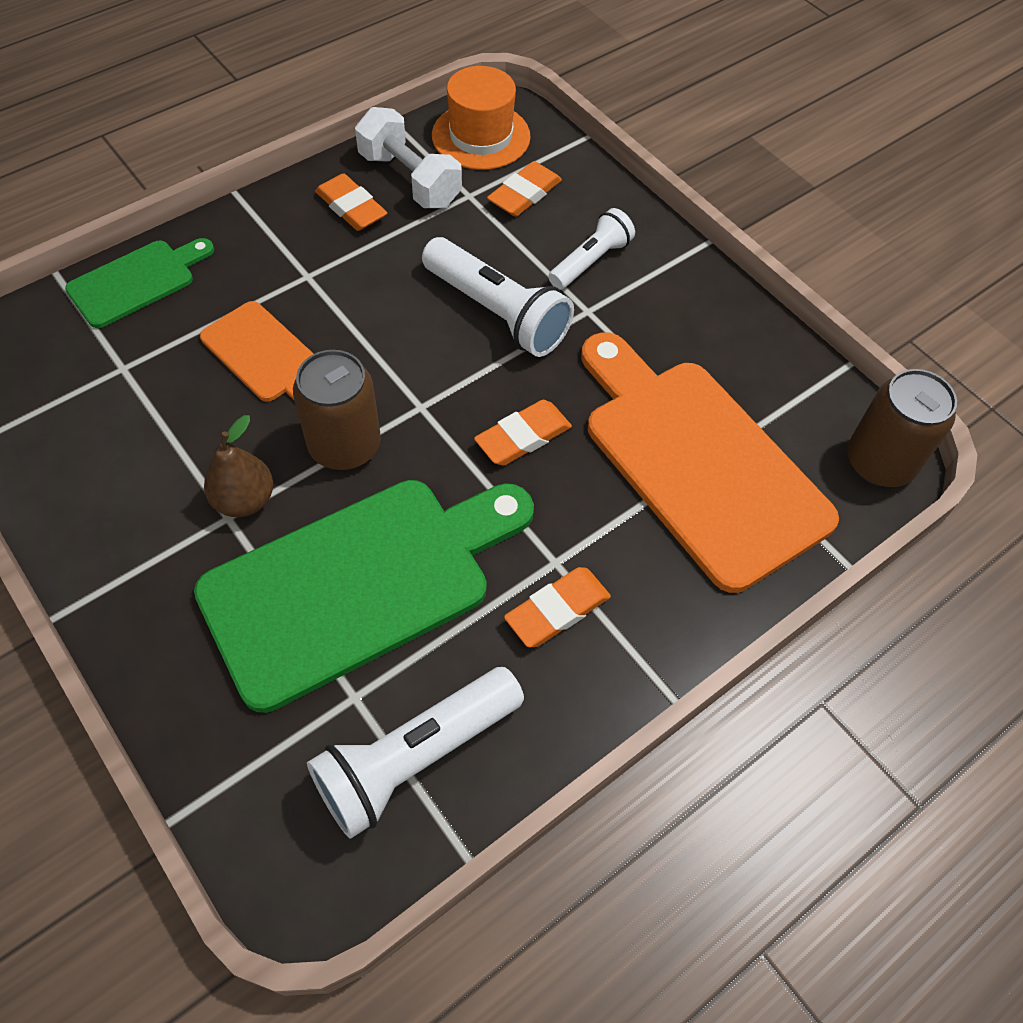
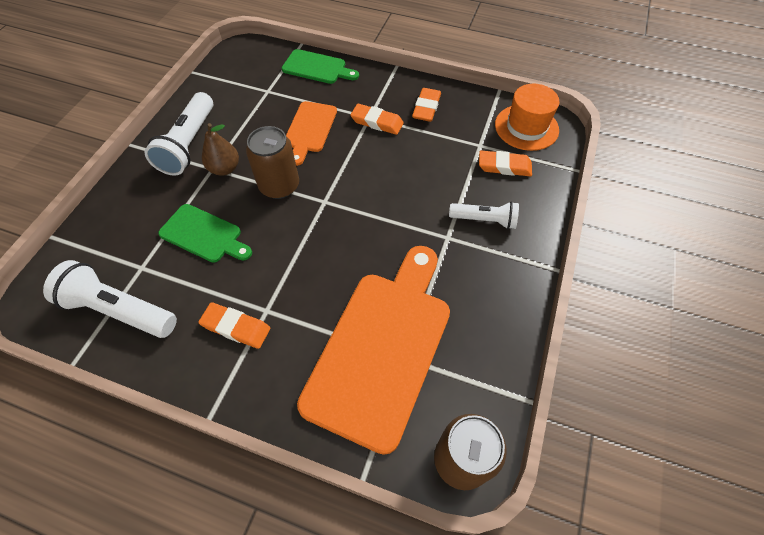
camera: 60 degrees right, 0 degrees up
(359, 583) = (204, 235): green cutting board -> green cutting board, size x0.51
(409, 180) = (466, 118): white dumbbell -> none
(497, 312) = (410, 199): white flashlight -> white flashlight (189, 144)
(523, 437) = (337, 253): orange eraser -> orange eraser (377, 122)

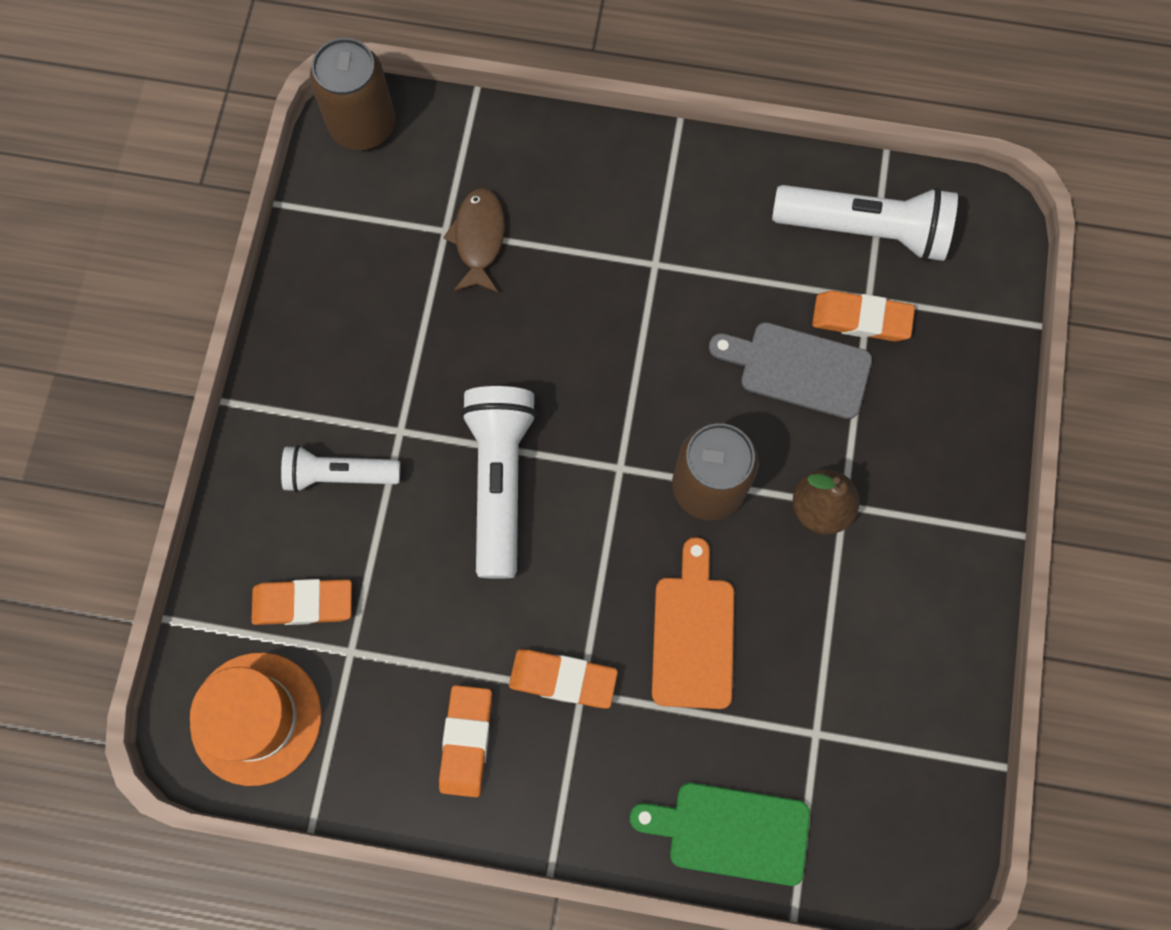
camera: 170 degrees right, 15 degrees up
(189, 144) = (912, 555): white flashlight -> white flashlight (499, 482)
(204, 235) = (798, 368): green cutting board -> grey cutting board
(236, 327) = (689, 233): orange eraser -> orange eraser (861, 319)
(382, 347) = (479, 239): orange cutting board -> brown fish

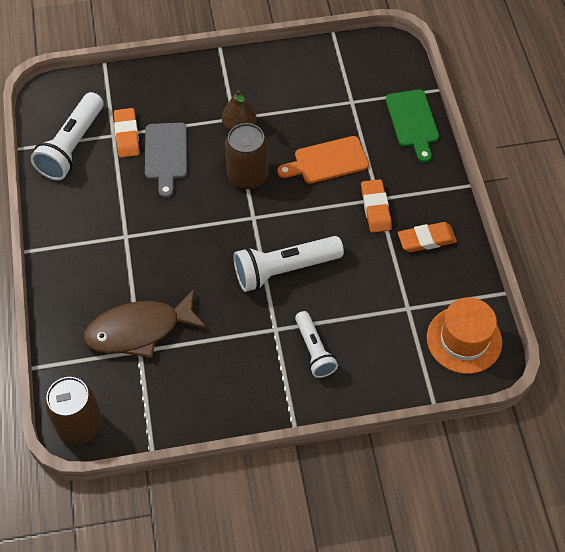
camera: 110 degrees left, 15 degrees down
(303, 603) = (393, 340): orange eraser -> none
(479, 239) = (139, 330): brown fish -> brown fish, size x1.68
(864, 230) = (72, 146): white flashlight -> white flashlight turned 150 degrees counterclockwise

